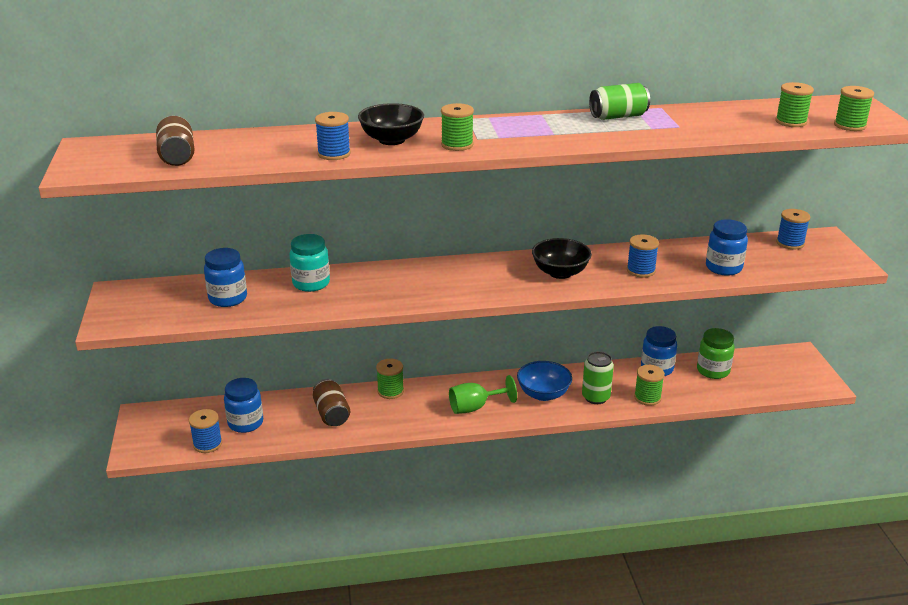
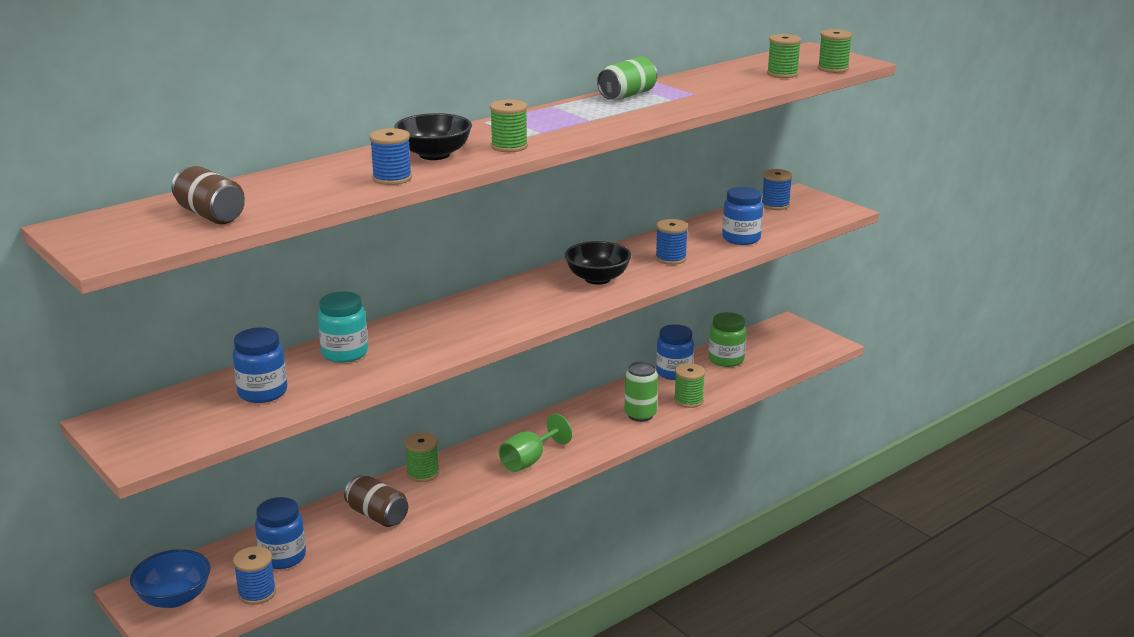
camera: 30 degrees left, 5 degrees down
(543, 394) = (587, 427): blue bowl -> blue bowl (174, 598)

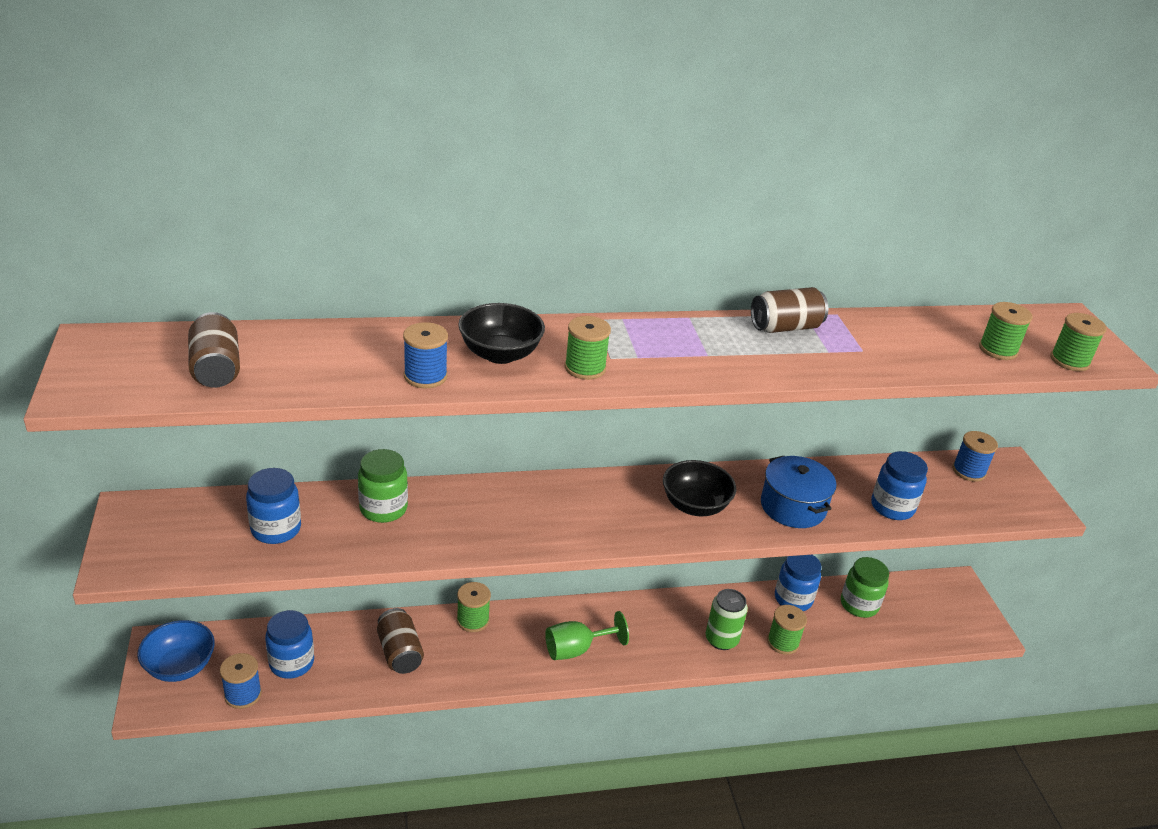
camera: 25 degrees right, 10 degrees up
(345, 353) = (383, 509): turquoise jar -> green jar
(627, 95) = (785, 327): green can -> brown can
(671, 258) = (793, 507): blue spool -> blue pot

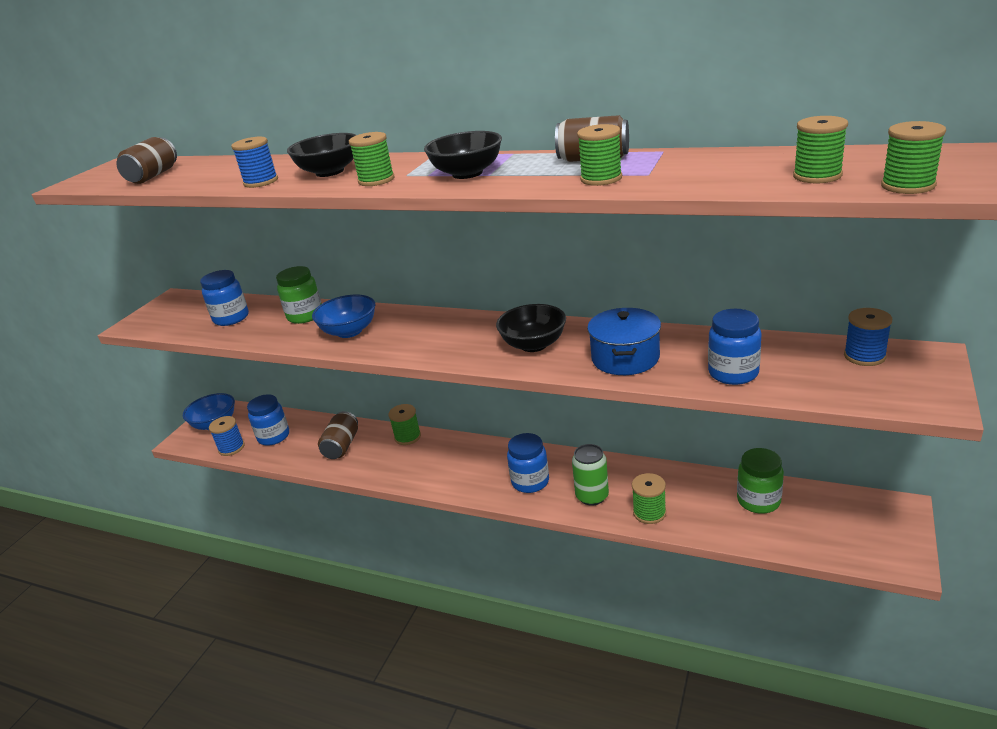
camera: 40 degrees right, 5 degrees down
(469, 522) = (349, 331): none -> blue bowl
(576, 649) = (464, 474): green goblet -> none
(680, 353) = (467, 173): none -> black bowl
(793, 599) = (690, 481): blue jar -> blue jar (530, 482)
(827, 358) = (601, 178): none -> green spool

